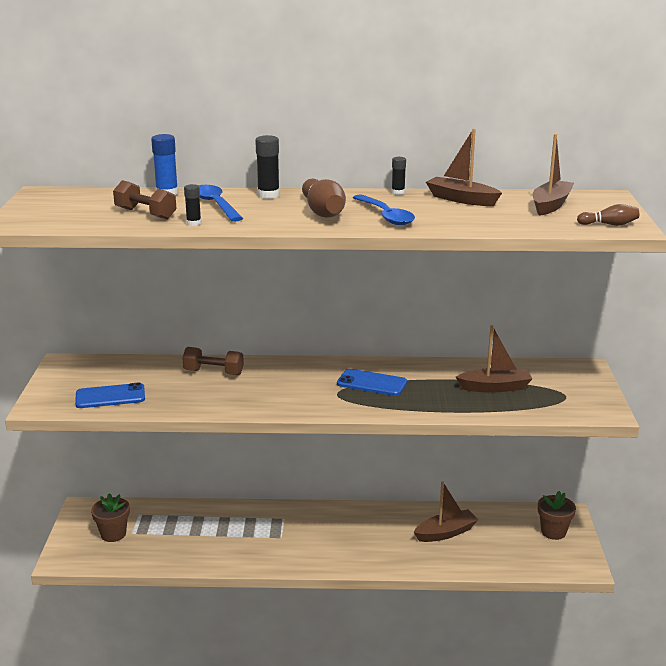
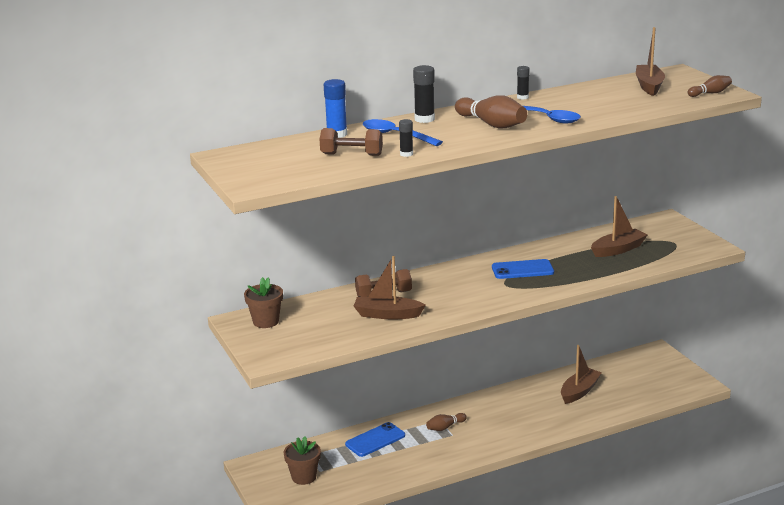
camera: 25 degrees left, 0 degrees up
(110, 396) = (320, 336): blue phone -> blue phone (375, 440)
(281, 527) = (445, 427): none -> brown bowling pin
(461, 199) = (579, 94): brown boat -> brown boat (387, 315)
(553, 532) = (658, 366): brown flower pot -> brown flower pot (266, 321)

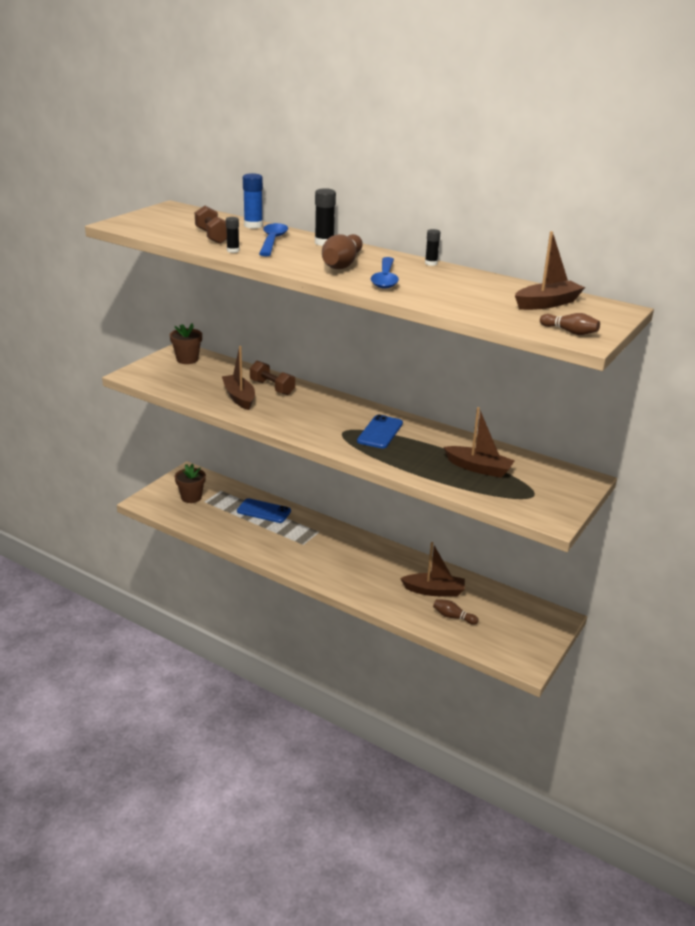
camera: 55 degrees right, 5 degrees up
(445, 427) = (310, 537): brown bowling pin -> brown bowling pin (453, 617)
(522, 270) = (380, 432): blue phone -> blue phone turned 60 degrees clockwise

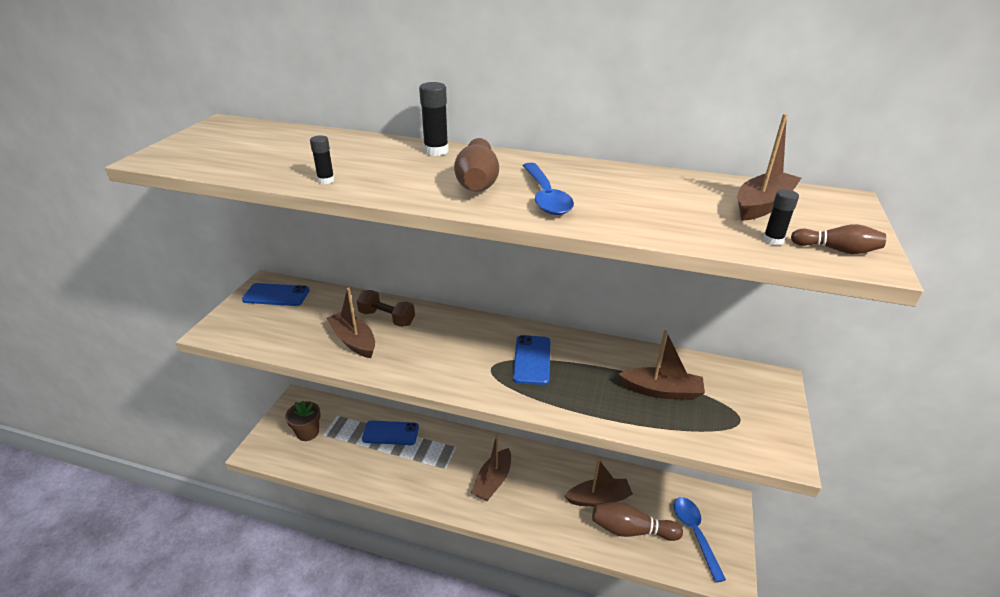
camera: 15 degrees left, 5 degrees up
(187, 359) = (276, 295): brown flower pot -> blue phone
(212, 236) = (290, 161): brown dumbbell -> none
(253, 225) = (336, 137): blue glue stick -> none
(272, 241) = (371, 157): blue spoon -> blue spoon (695, 534)
(342, 560) = (493, 481): none -> brown boat
(431, 263) = (580, 163): black glue stick -> black glue stick (773, 240)
(453, 617) = (631, 530): brown bowling pin -> brown bowling pin, size x1.79

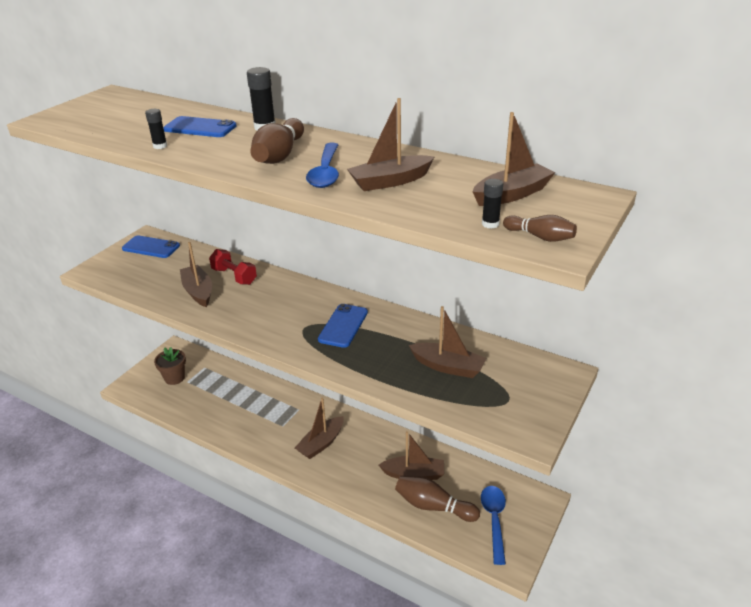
camera: 15 degrees right, 0 degrees up
(387, 318) = (234, 276): brown dumbbell -> red dumbbell
(390, 433) = (245, 389): blue phone -> blue phone (200, 128)
(625, 201) = (390, 181): none -> brown boat

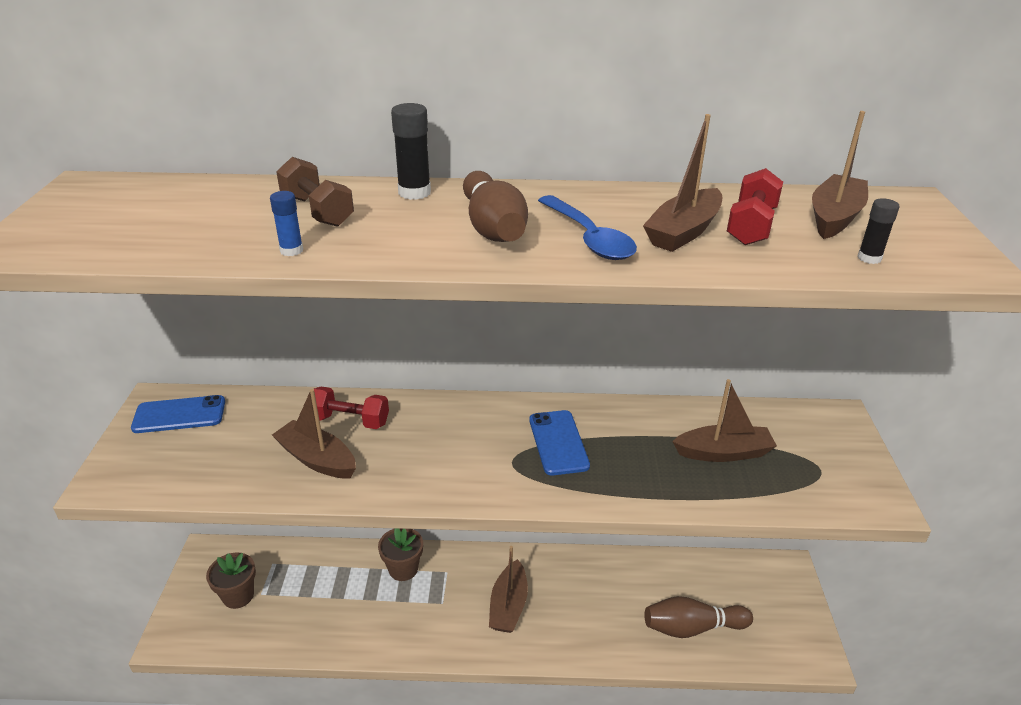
camera: 30 degrees left, 0 degrees up
(160, 146) = (291, 250): black glue stick -> blue glue stick
(200, 128) = (317, 211): blue phone -> brown dumbbell
(274, 397) = (403, 569): none -> brown flower pot
(413, 474) = (642, 598): brown boat -> none
(441, 187) = (751, 226): none -> red dumbbell
(494, 520) = (763, 614): blue spoon -> none
(540, 237) = (938, 260): brown bowling pin -> none

